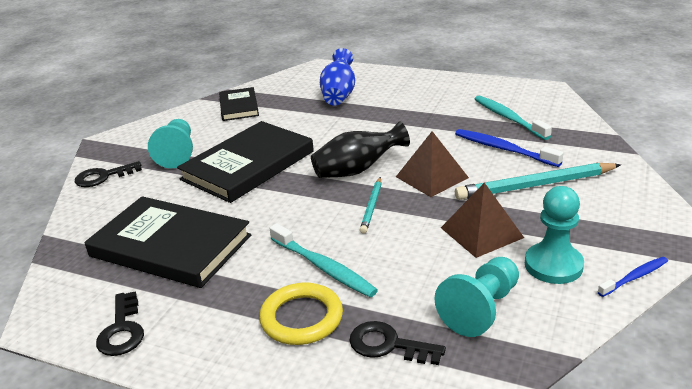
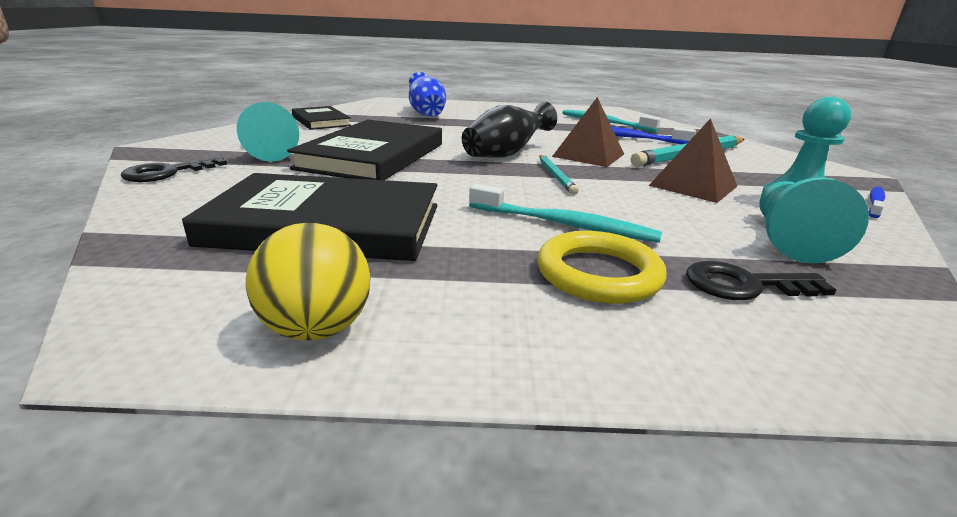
camera: 25 degrees left, 5 degrees down
(122, 330) = (317, 329): black key -> yellow ball

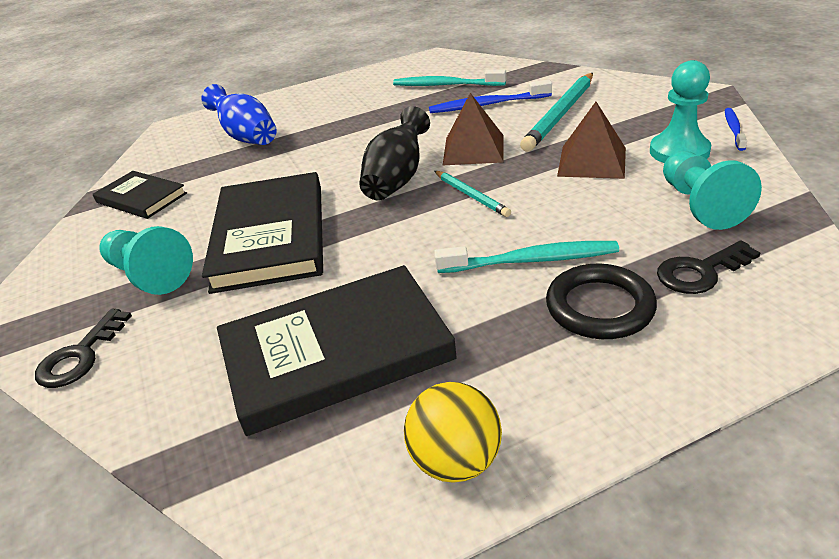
camera: 20 degrees left, 10 degrees up
(598, 274) = (599, 307): yellow ring -> black ring

